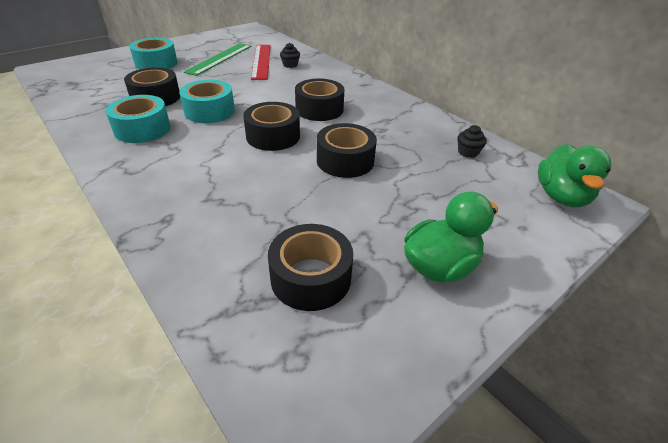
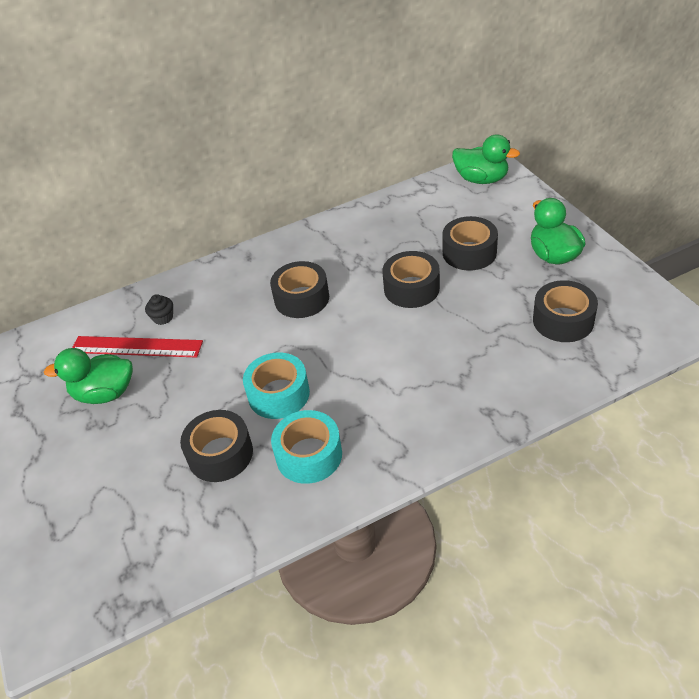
camera: 70 degrees left, 5 degrees up
(156, 63) = (89, 471): turquoise tape -> none
(220, 58) = (105, 393): green ruler -> green duck
(273, 136) = (354, 337): black tape -> black tape (469, 252)
(468, 152) = (411, 211): black cupcake -> none

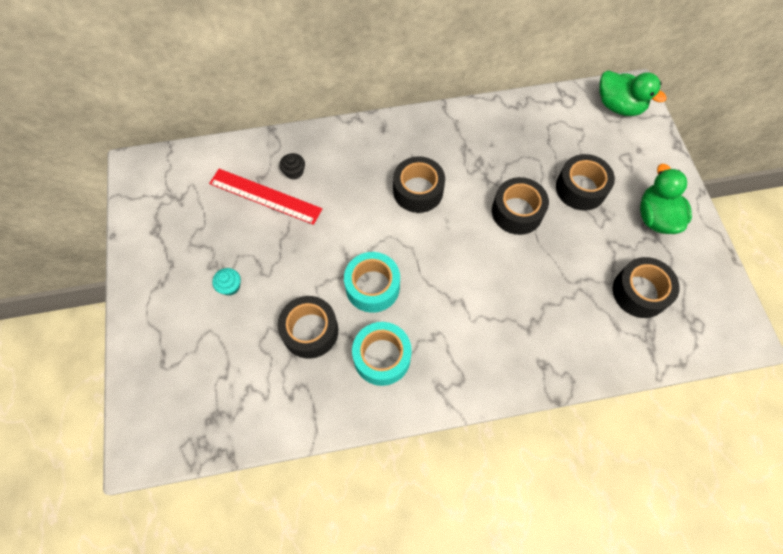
camera: 10 degrees right, 20 degrees up
(105, 393) = (229, 237): green duck -> none
(117, 438) = (230, 286): none -> turquoise cupcake

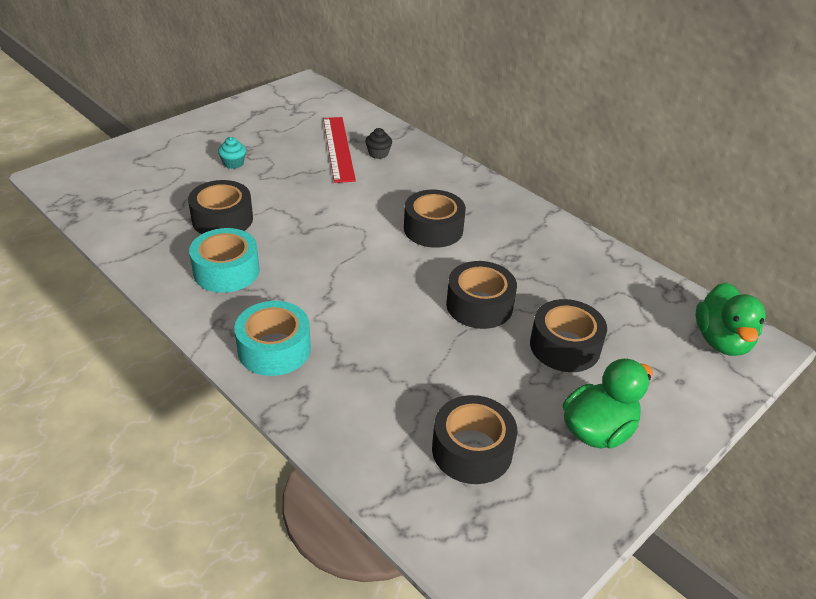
camera: 55 degrees right, 25 degrees down
(372, 287) = (298, 239): turquoise tape -> turquoise tape (274, 349)

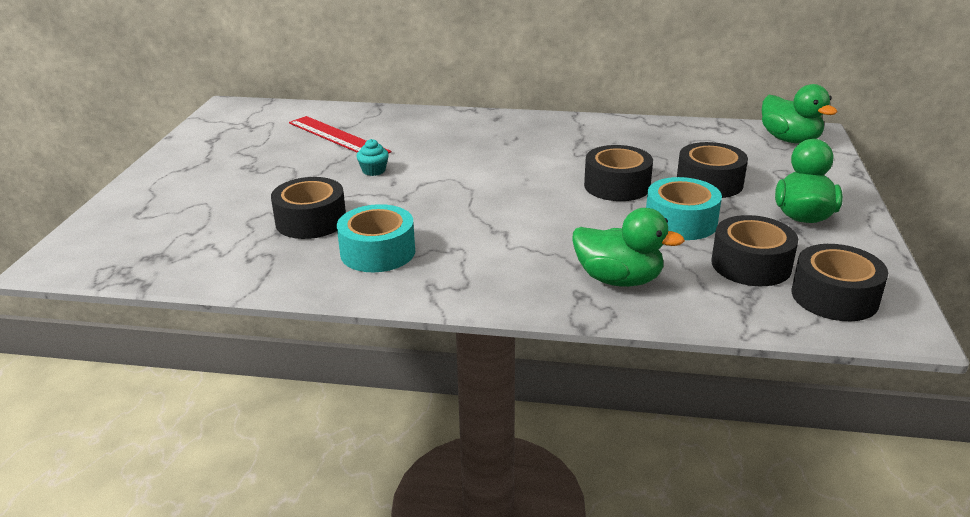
camera: 35 degrees left, 10 degrees down
(233, 163) = (252, 181): turquoise cupcake -> turquoise cupcake (374, 171)
(274, 349) = (510, 280): turquoise tape -> turquoise tape (680, 222)
(348, 396) = (618, 279): none -> green duck
(378, 154) = (380, 128): black cupcake -> none
(433, 229) = (506, 157): black tape -> black tape (834, 297)

